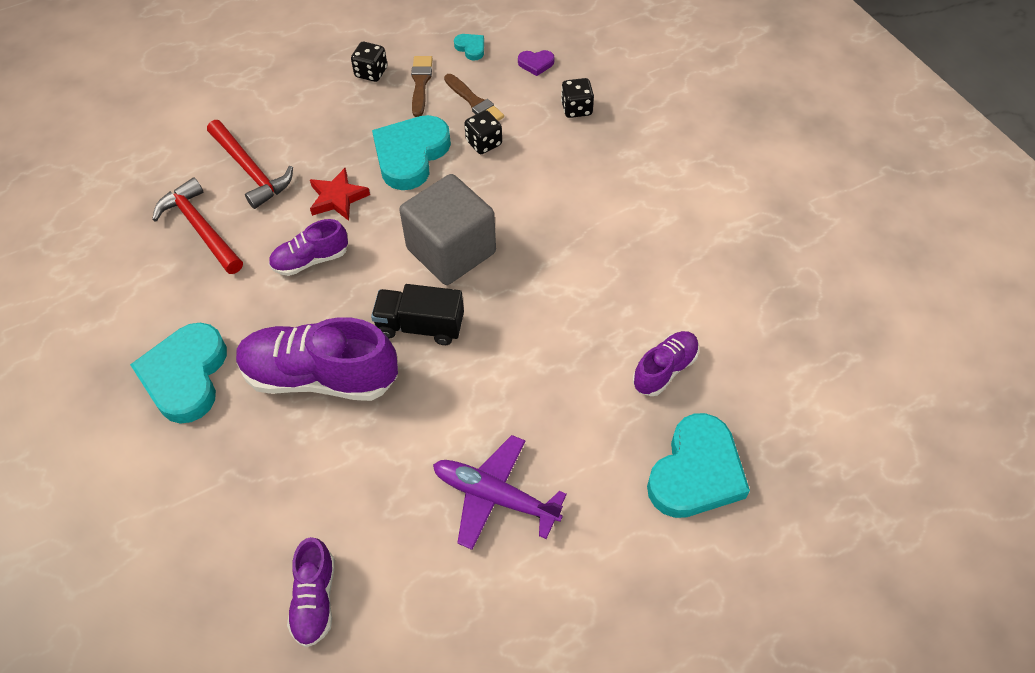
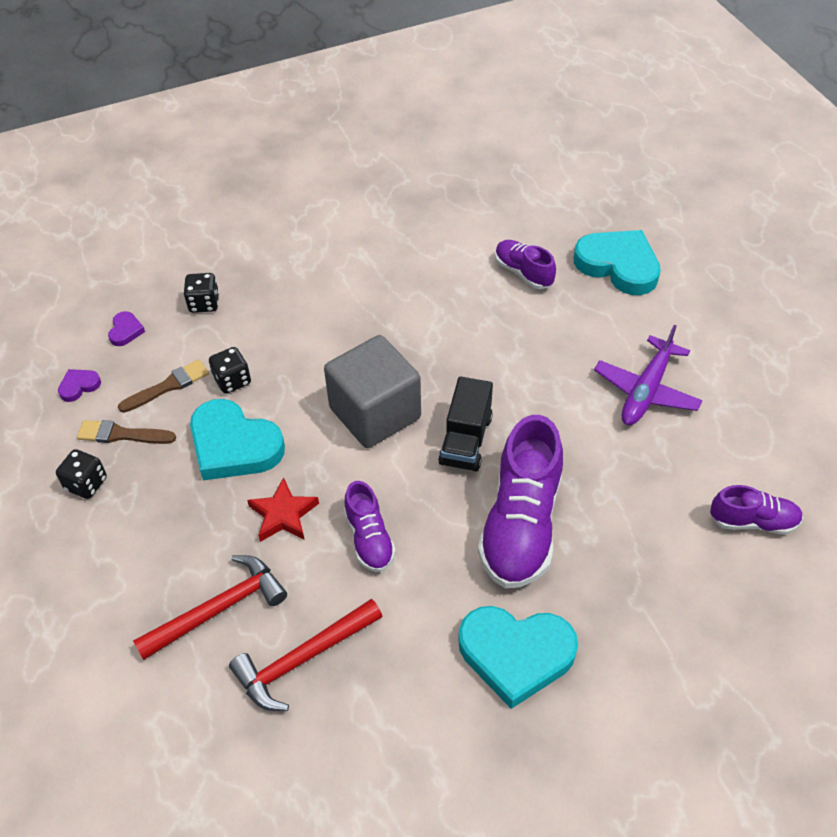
camera: 85 degrees left, 5 degrees down
(471, 48) = (79, 386): turquoise heart -> purple heart

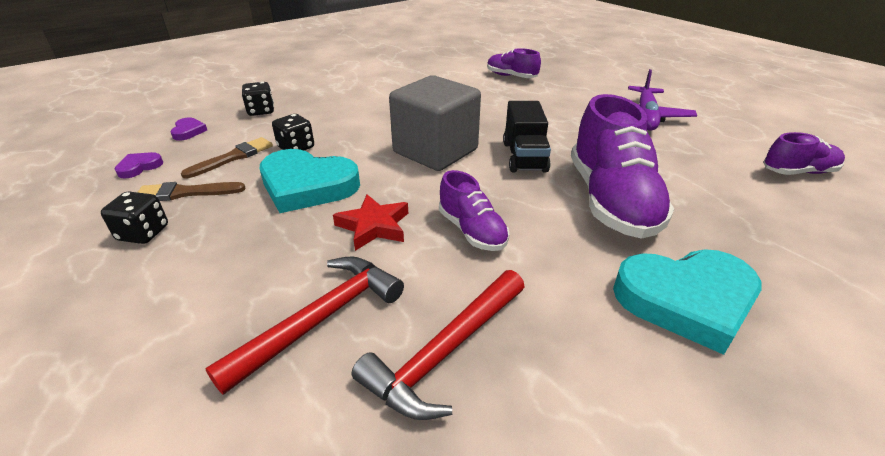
camera: 15 degrees left, 15 degrees down
(618, 265) = (574, 68): turquoise heart -> none

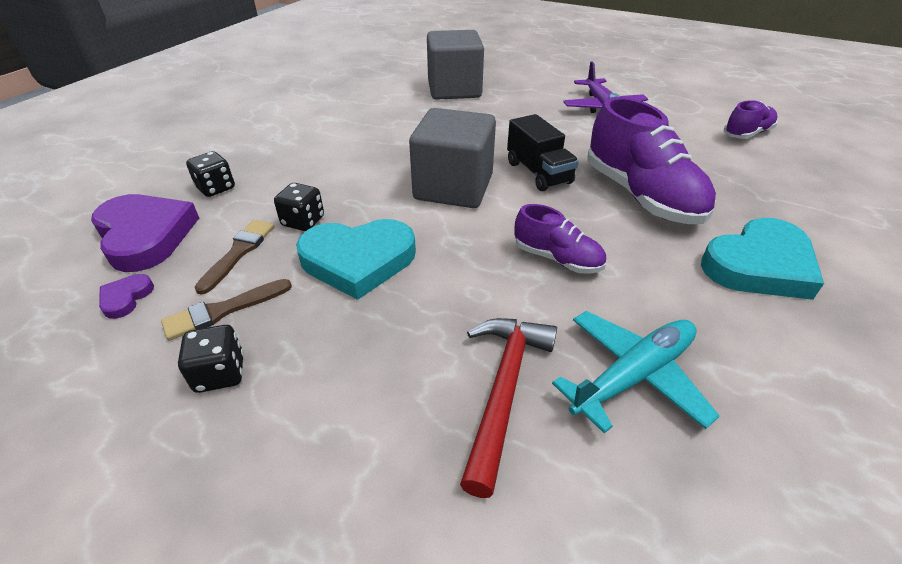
camera: 25 degrees left, 5 degrees up
(188, 131) = (145, 236): purple heart -> purple heart, size x2.29
(374, 226) = (466, 282): red star -> none
(445, 352) = (632, 376): red hammer -> turquoise plane
(511, 76) = (454, 90): purple shoe -> grey cube

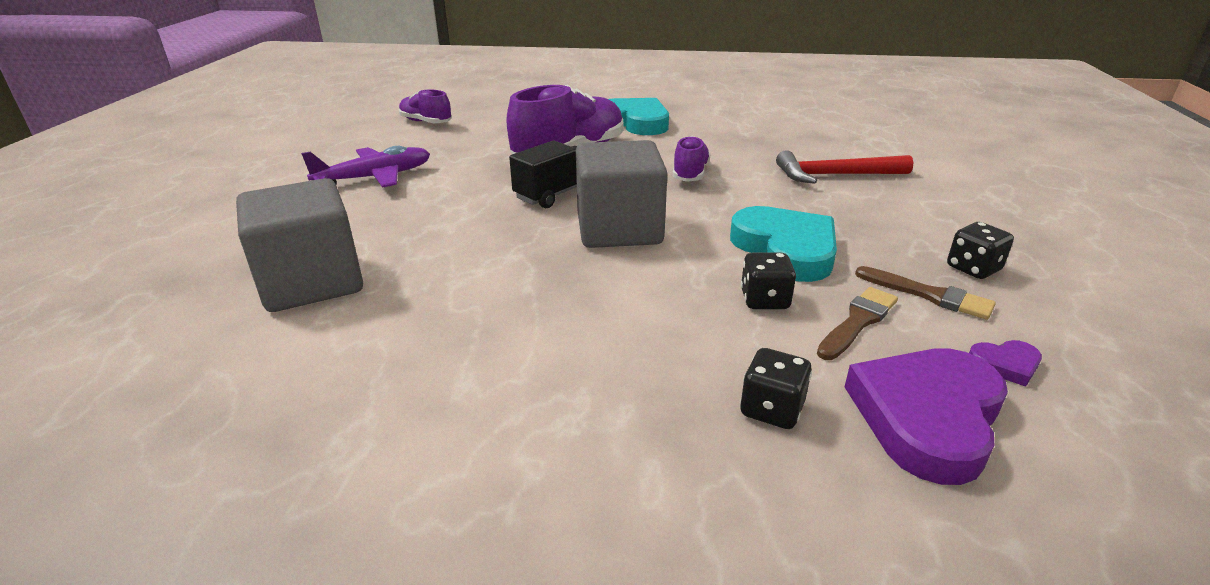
camera: 110 degrees left, 10 degrees down
(239, 252) = (857, 322): brown brush -> brown brush turned 135 degrees clockwise
(632, 376) = (777, 147): turquoise plane -> none

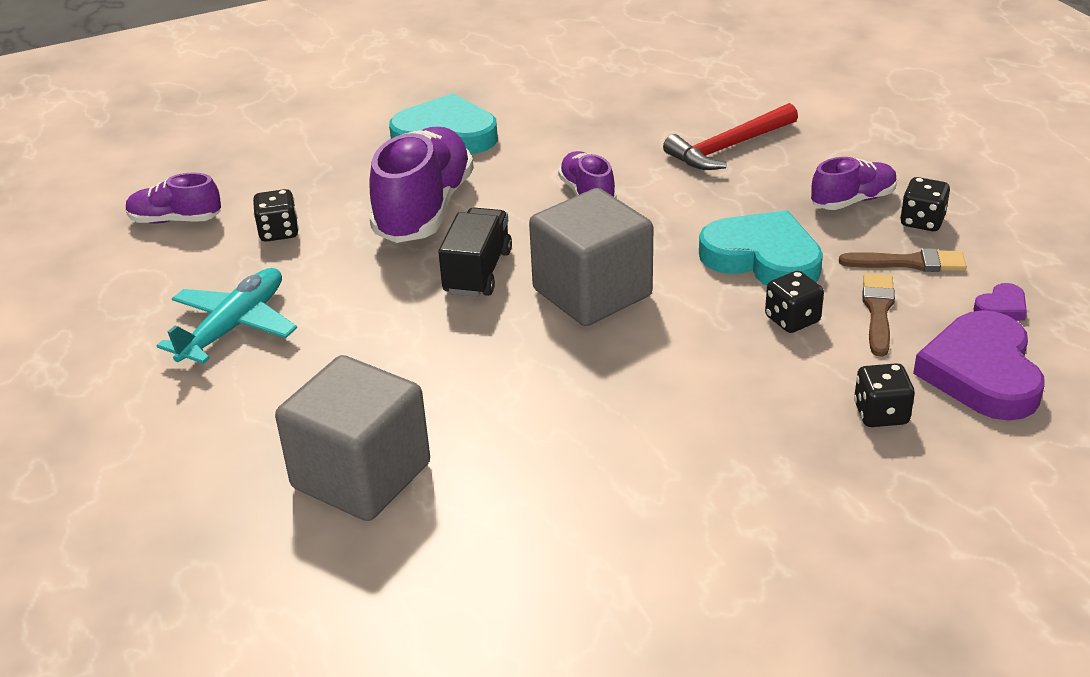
camera: 30 degrees left, 5 degrees up
(374, 177) = (233, 327): purple plane -> turquoise plane
(469, 141) = (279, 232): none -> black dice
(914, 235) = (853, 201): none -> purple shoe

